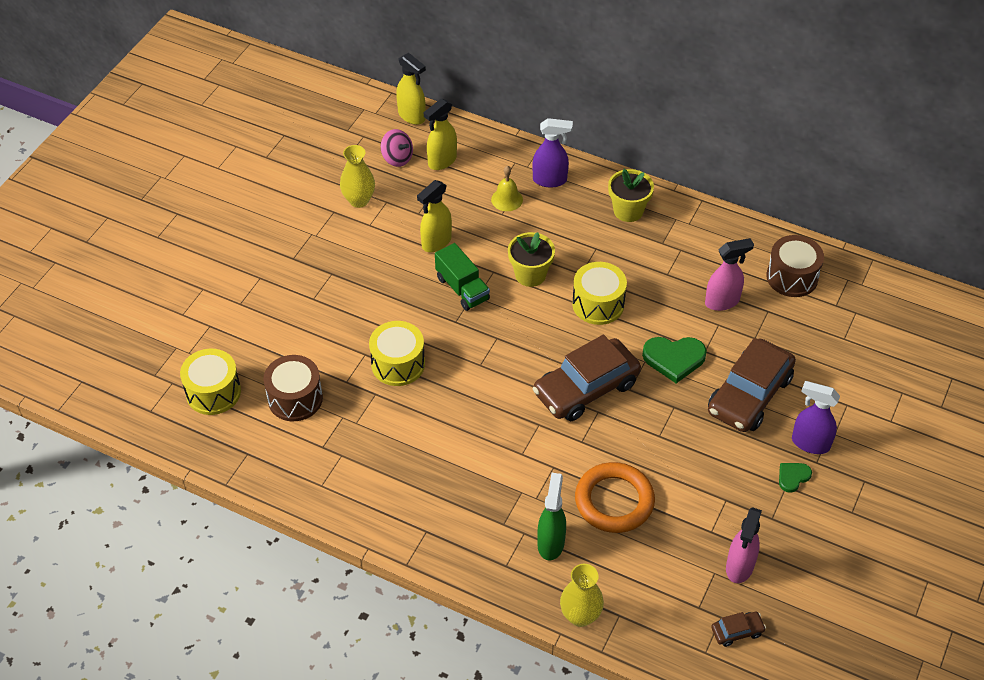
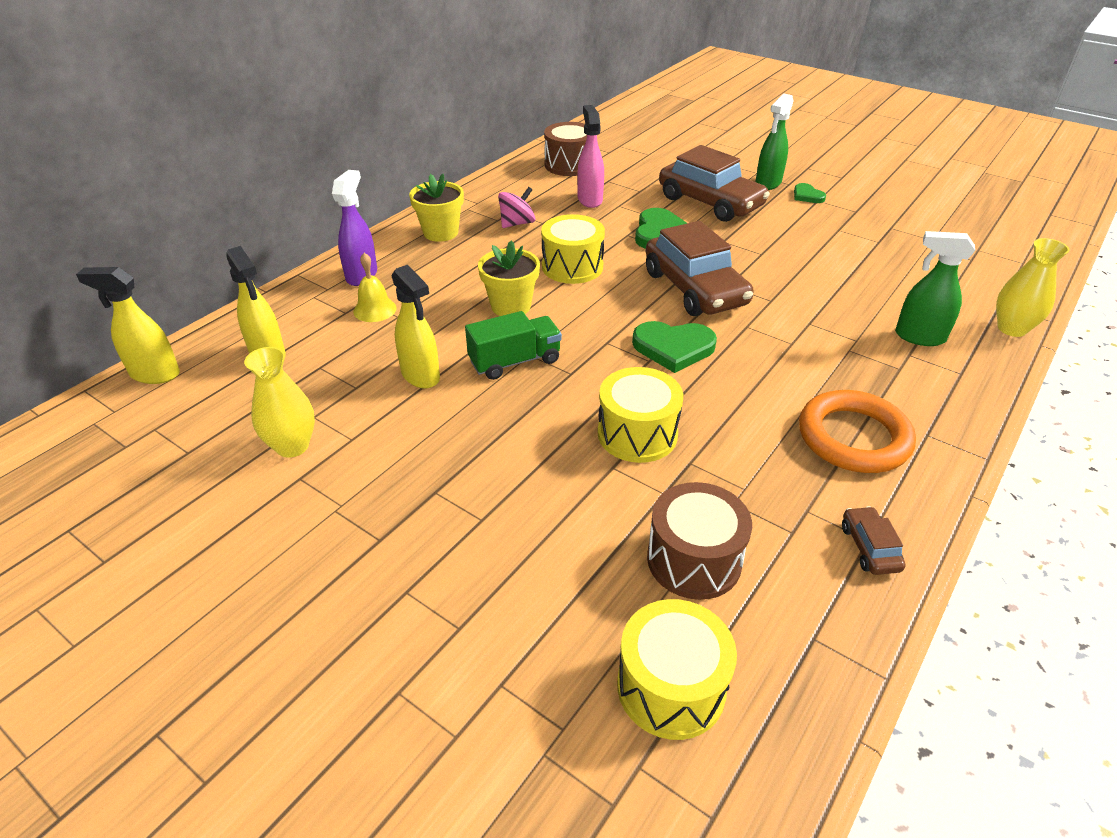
camera: 80 degrees left, 10 degrees down
(397, 158) = (231, 397): pink spinning top -> pink spinning top (517, 223)
(412, 116) = (154, 374): yellow spray bottle -> yellow spray bottle turned 135 degrees counterclockwise
(498, 378) = (673, 348): none -> green heart
(614, 501) = (851, 289): orange ring -> orange ring (853, 437)
(737, 631) = (991, 244): brown car -> brown car (869, 547)
(739, 567) = (917, 233): pink spray bottle -> none
(810, 443) = (768, 183): purple spray bottle -> green spray bottle

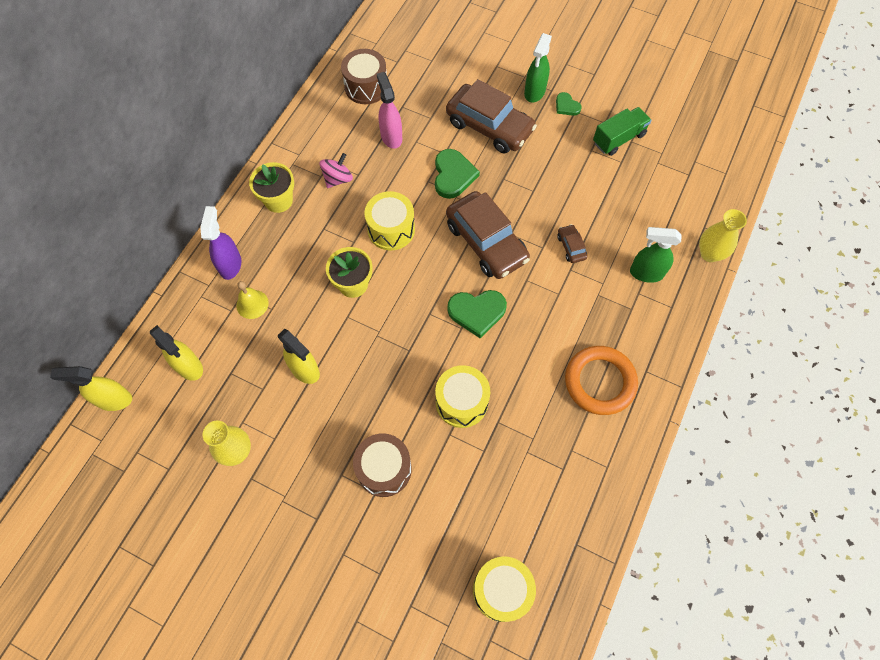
camera: 10 degrees left, 25 degrees up
(515, 361) = (368, 344): green truck -> green truck (618, 139)
(694, 560) = (506, 501): brown drum -> brown drum (384, 469)
(869, 547) = (607, 473): brown car -> brown car (571, 247)

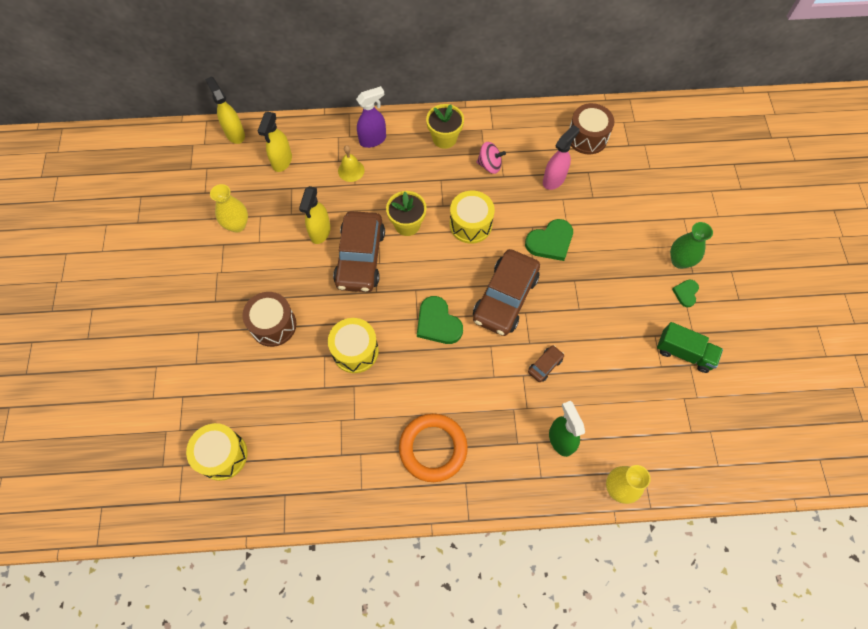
camera: 60 degrees right, 0 degrees up
(489, 126) = (618, 244): brown car -> brown car (360, 258)
(534, 92) = (680, 261): green spray bottle -> green vase

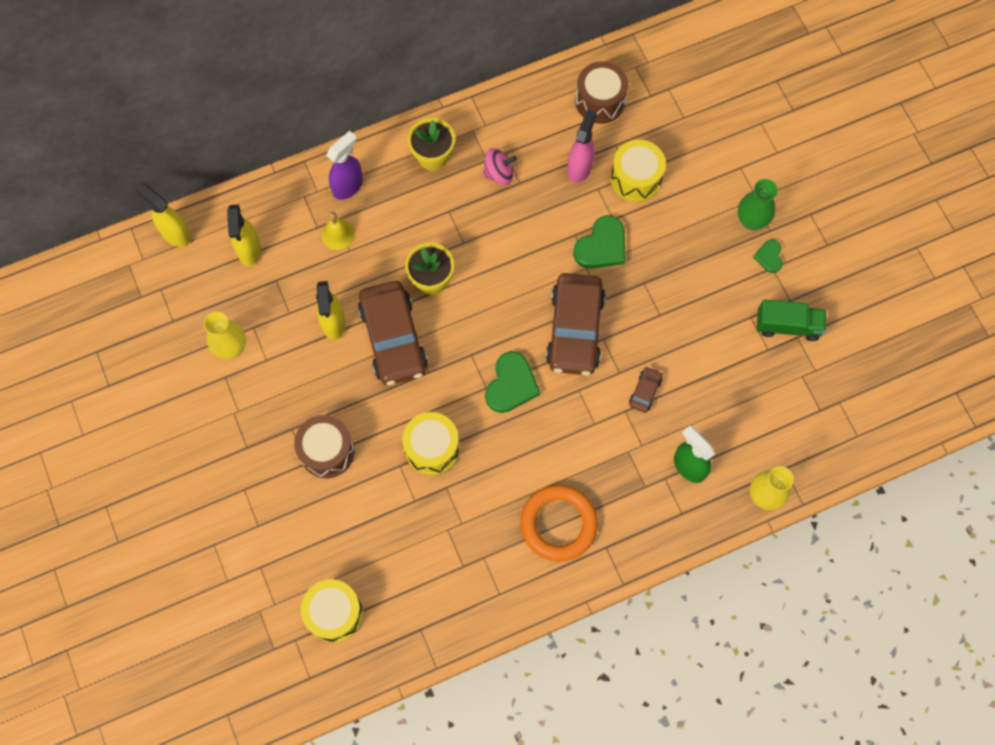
camera: 20 degrees left, 5 degrees up
(438, 323) = (511, 384): green heart -> green heart turned 105 degrees counterclockwise
(470, 224) = (504, 255): yellow drum -> yellow drum (635, 179)

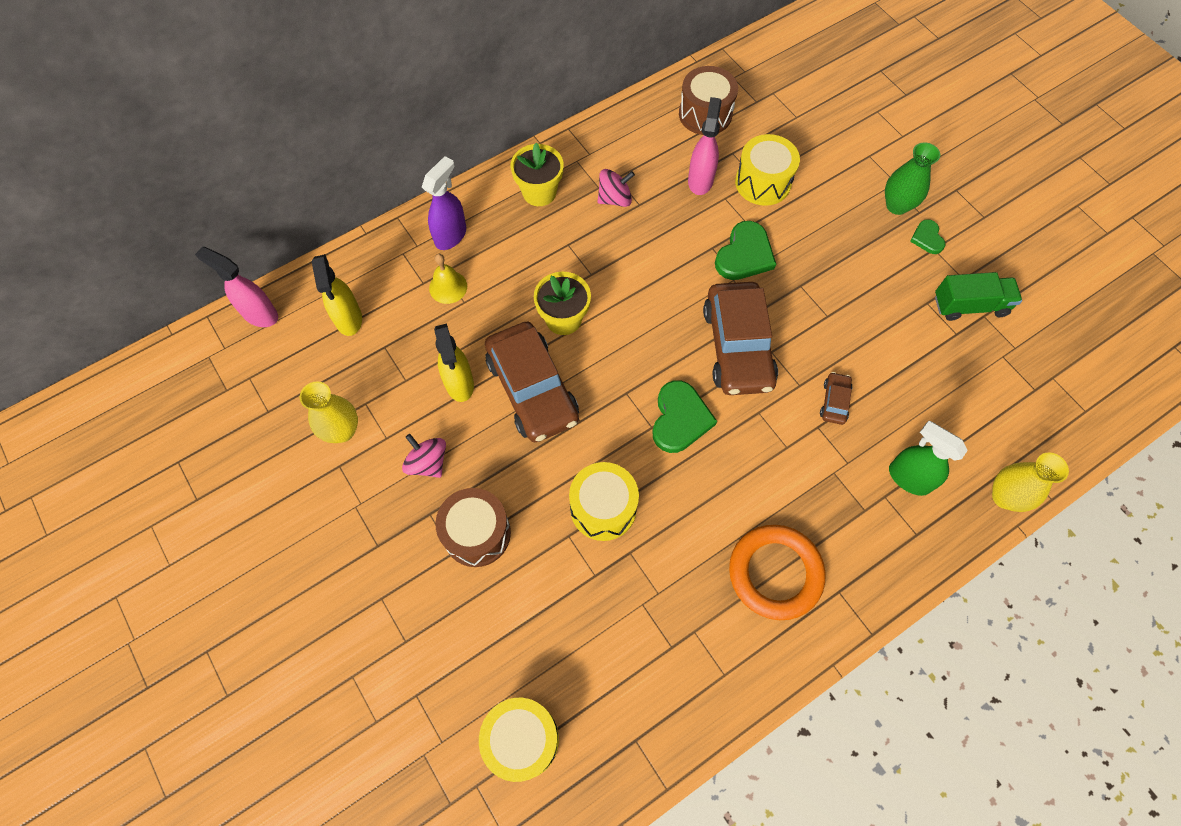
camera: 10 degrees left, 5 degrees down
(175, 233) = (260, 314): yellow spray bottle -> pink spray bottle
(297, 386) = (428, 463): none -> pink spinning top

